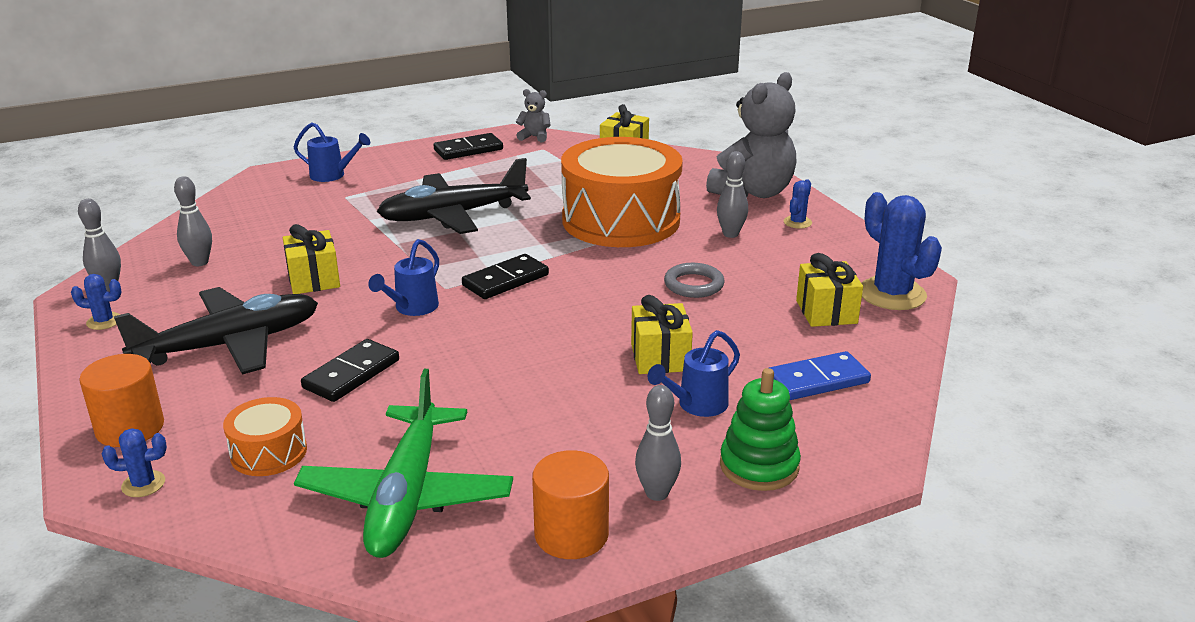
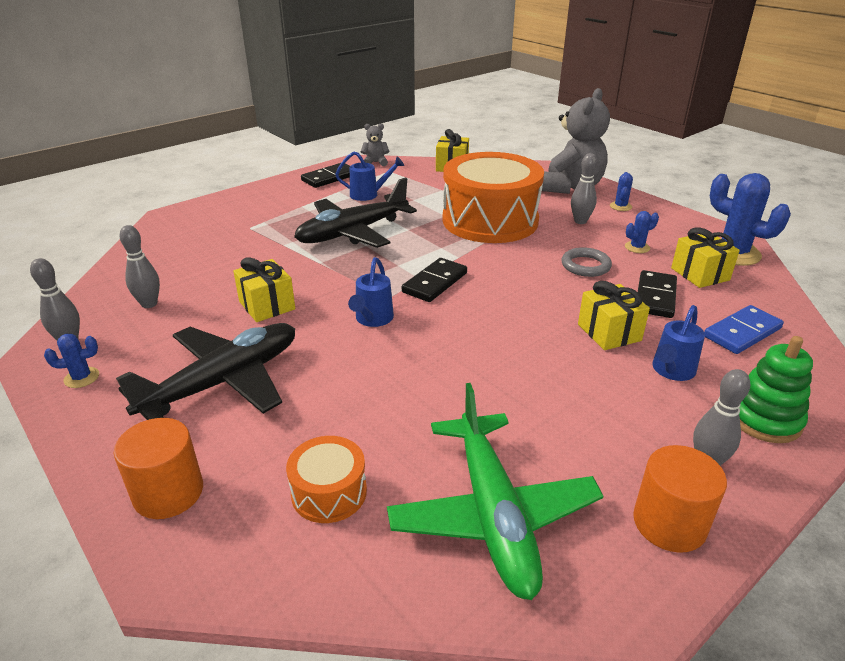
camera: 15 degrees left, 5 degrees up
(143, 484) = (217, 558): blue cactus -> blue cactus (637, 247)
(332, 175) = (227, 211): blue watering can -> blue watering can (368, 195)
(351, 374) = (358, 392): black domino -> black domino (655, 297)

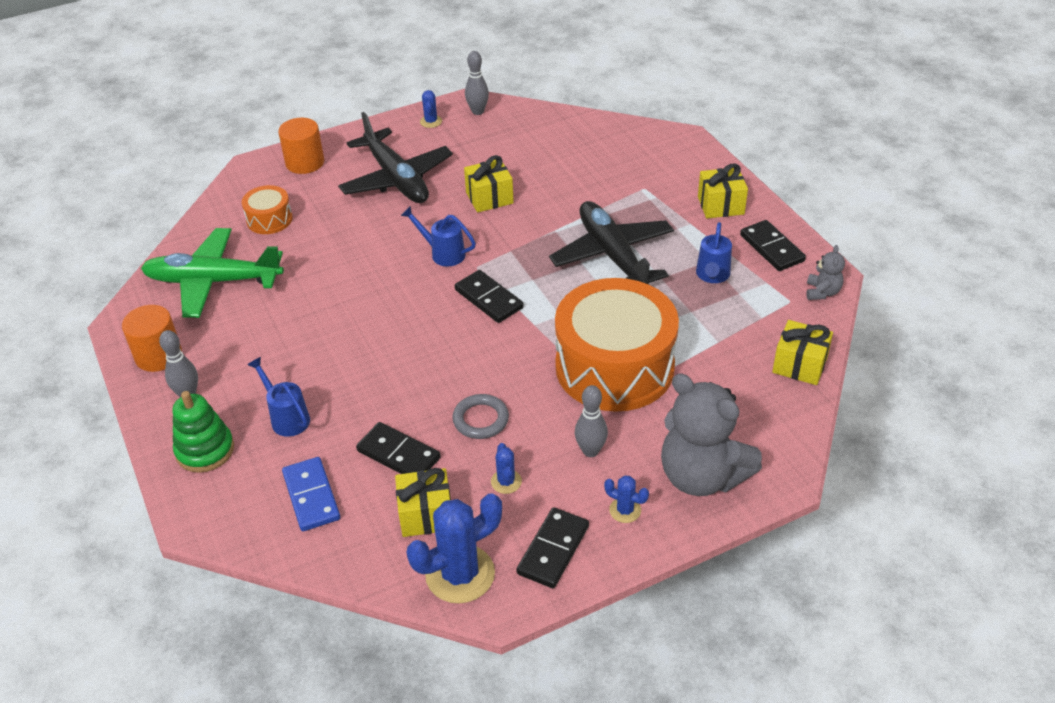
camera: 105 degrees right, 10 degrees up
(149, 304) = (516, 140): grey bowling pin -> none
(609, 332) = (357, 396): yellow gift -> yellow gift (720, 205)
(676, 225) = (553, 550): none -> black domino

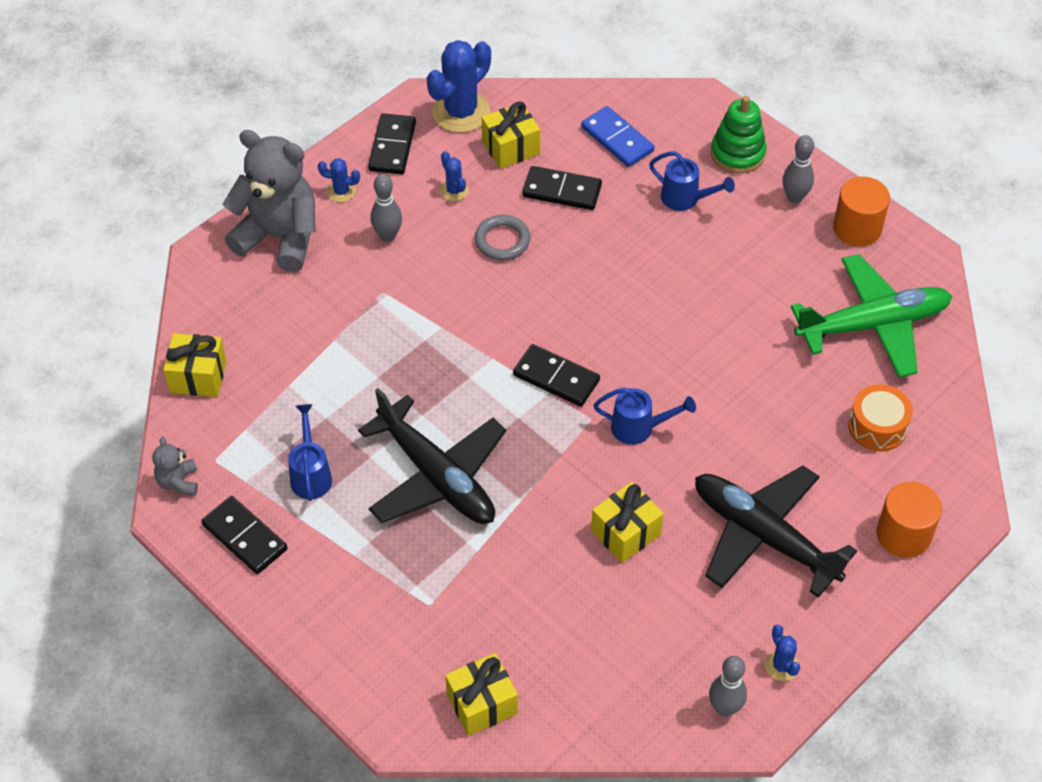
camera: 160 degrees right, 10 degrees up
(614, 367) = (391, 327): orange drum -> none
(720, 205) = (320, 597): yellow gift -> yellow gift (482, 704)

